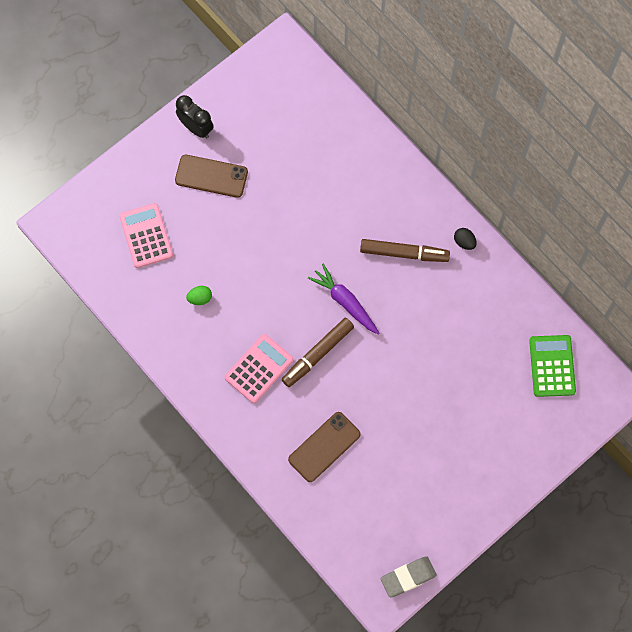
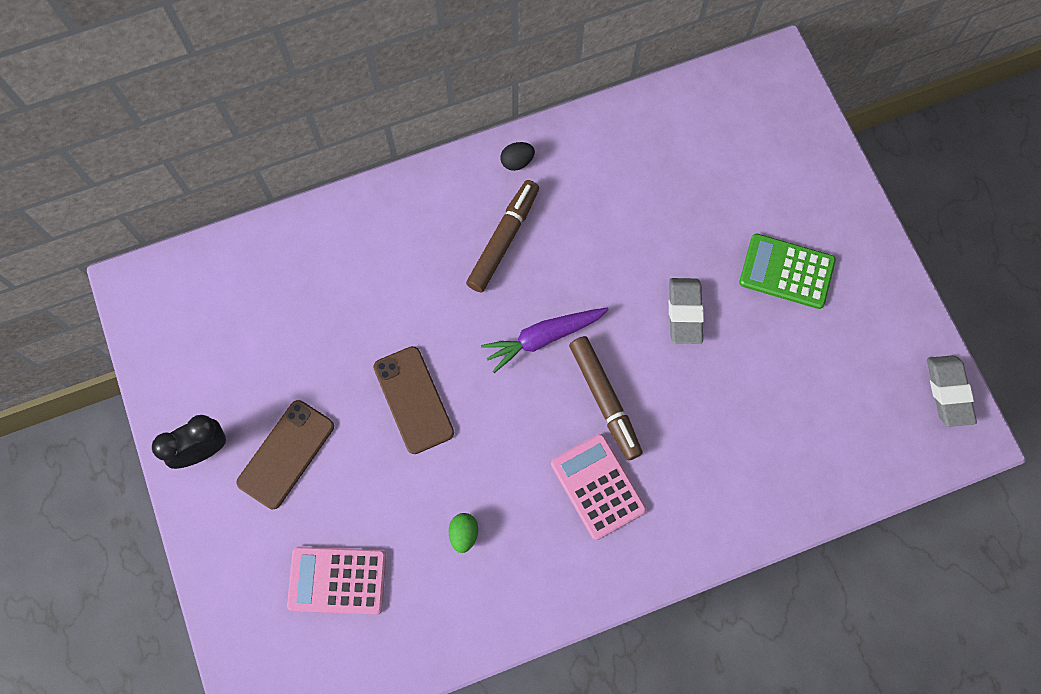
camera: 70 degrees left, 0 degrees up
(324, 447) = (738, 437): brown phone -> brown phone (413, 400)
(398, 386) = (685, 312): none -> grey eraser
(552, 366) = (719, 121): green calculator -> green calculator (786, 271)

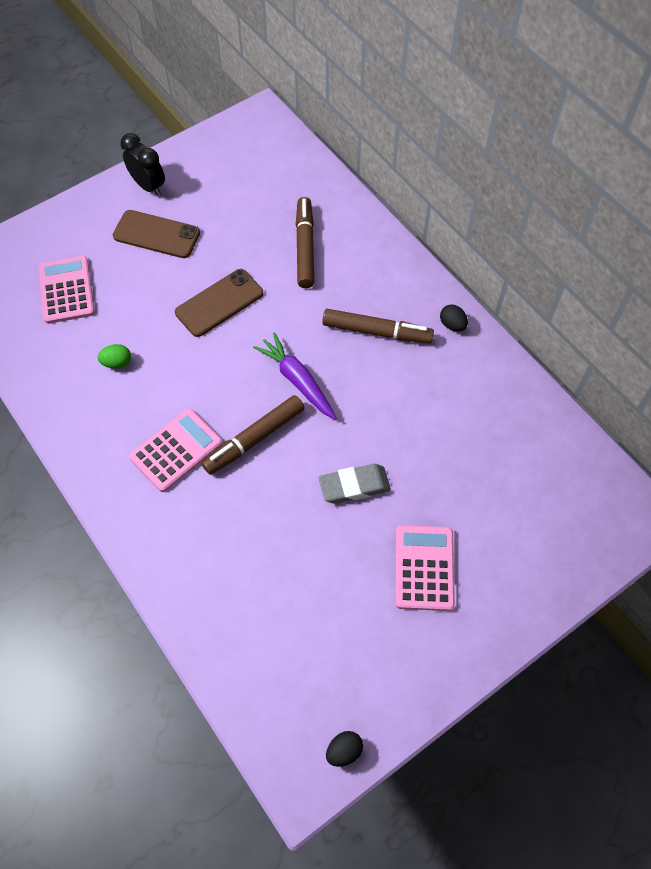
camera: 75 degrees right, 10 degrees down
(363, 285) = (305, 247): none -> brown marker
(786, 271) = (424, 568): green calculator -> pink calculator
(948, 392) = (344, 751): grey eraser -> black egg

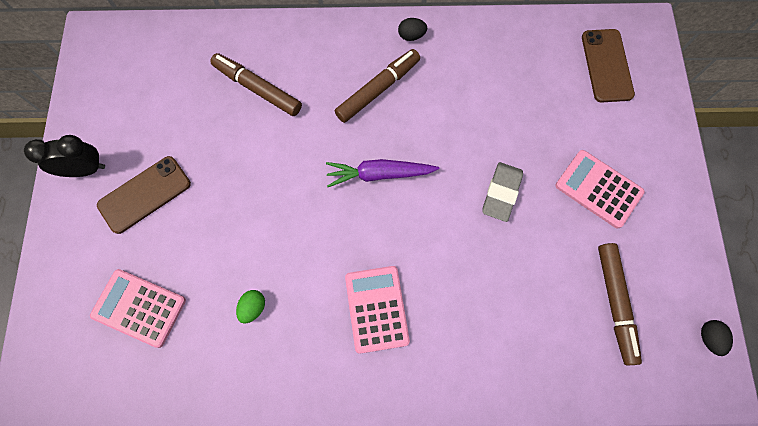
camera: 55 degrees left, 10 degrees up
(219, 303) = (258, 187): brown phone -> brown phone (606, 65)
(254, 439) = (409, 240): brown marker -> brown marker (615, 303)

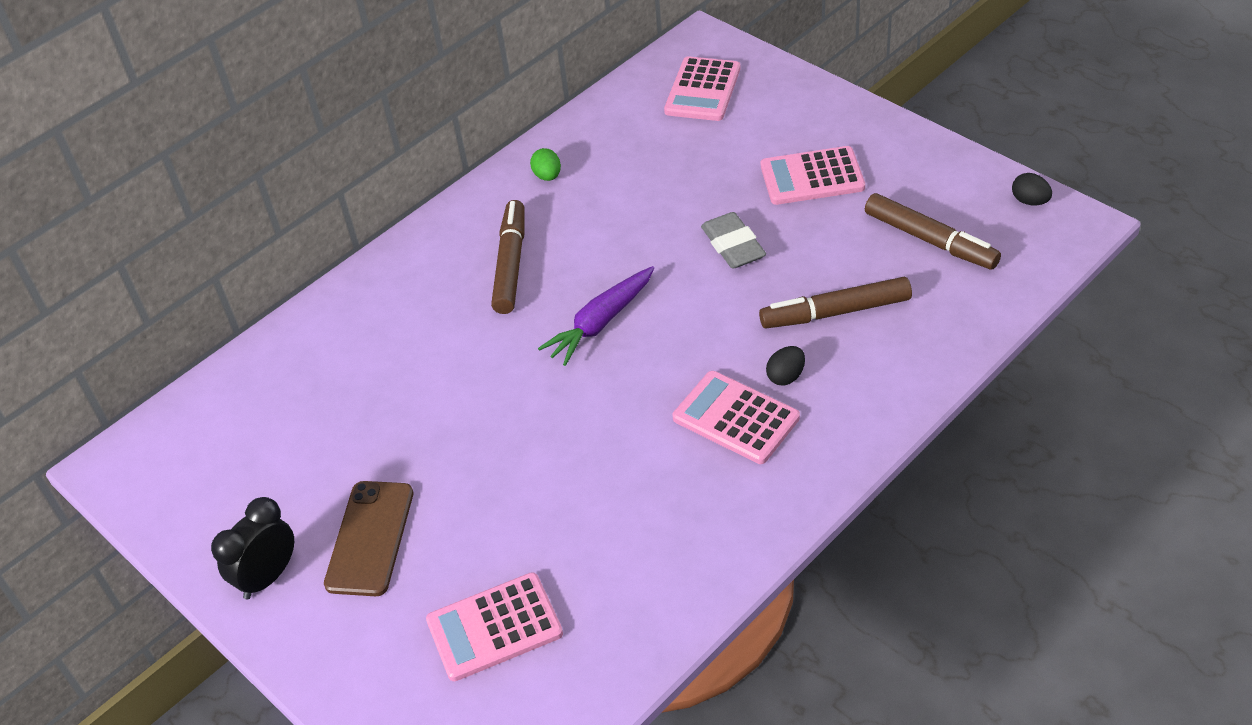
camera: 40 degrees left, 25 degrees down
(253, 307) = (615, 521): green egg -> green egg (547, 176)
(257, 89) = (380, 359): brown marker -> brown marker (835, 312)
(411, 36) = (488, 201): black egg -> black egg (786, 376)
(606, 65) = (702, 90): brown phone -> pink calculator

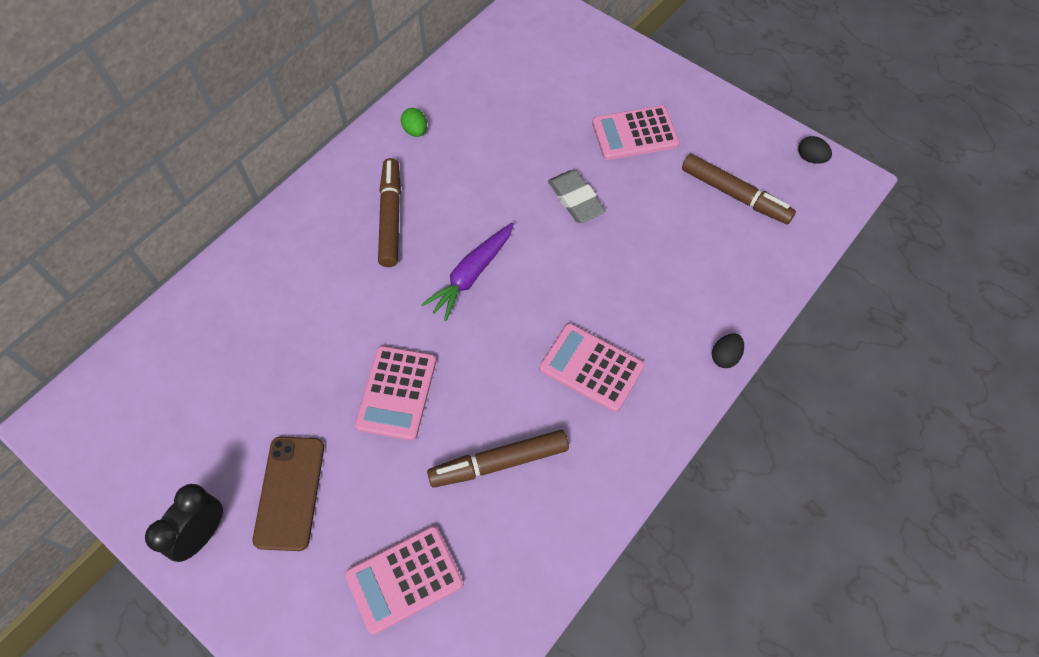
camera: 10 degrees left, 15 degrees up
(702, 90) = (538, 49): pink calculator -> pink calculator (396, 393)
(786, 376) = (629, 326): black egg -> black egg (725, 356)
(835, 312) = (664, 264): brown marker -> brown marker (499, 462)

